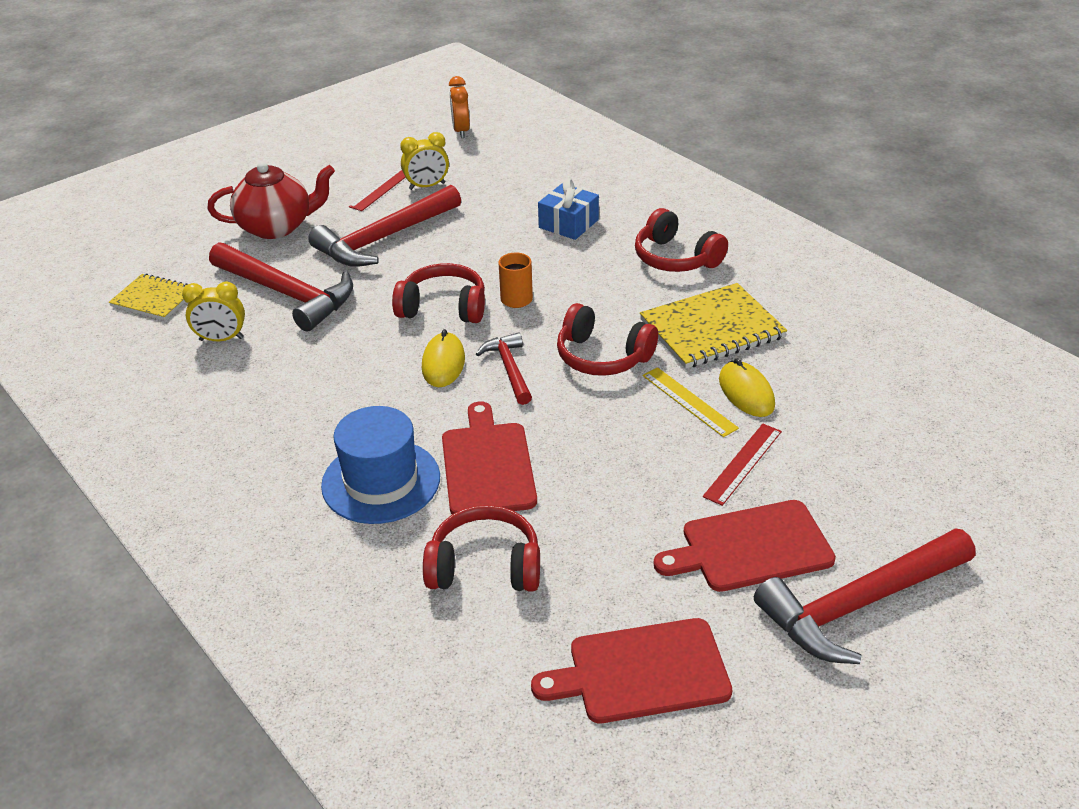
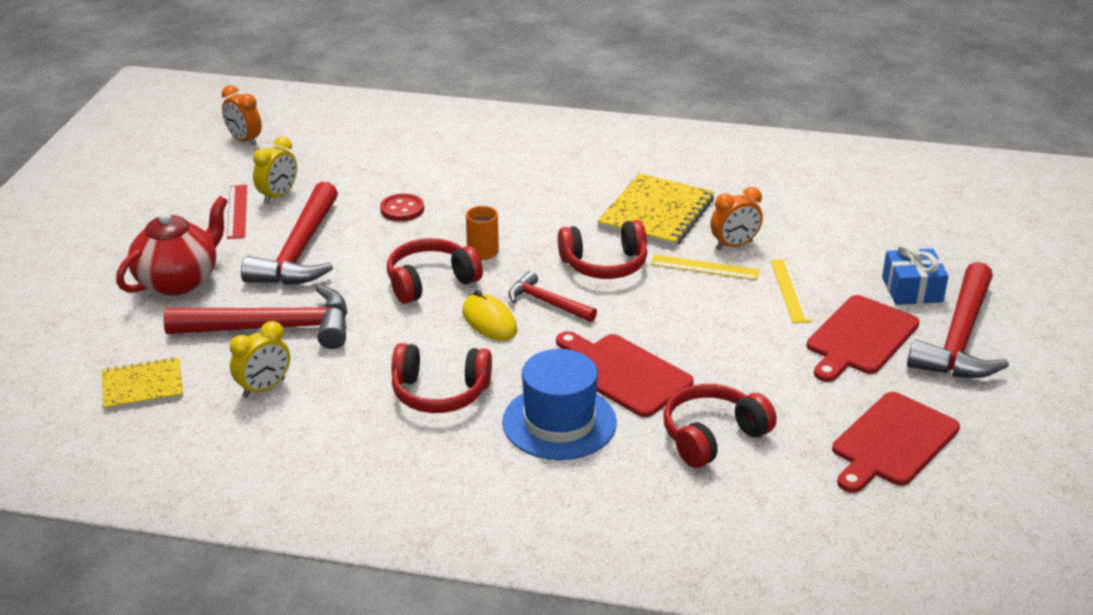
camera: 40 degrees left, 5 degrees down
(502, 235) = (402, 209): none -> red button
(568, 224) = (446, 180): blue gift -> blue gift (912, 290)
(675, 258) = (565, 175): red headphones -> red headphones (440, 393)
(743, 463) = (790, 290): red ruler -> yellow ruler
(746, 392) = (734, 245): yellow mouse -> orange clock

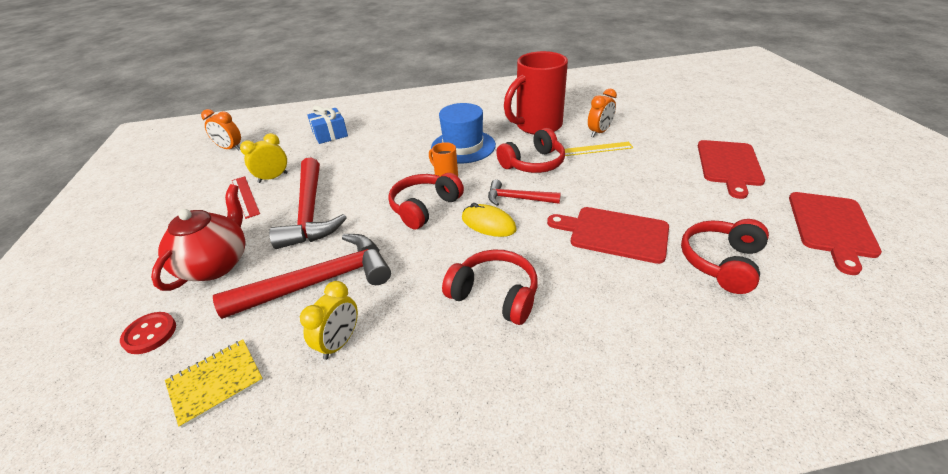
camera: 20 degrees left, 5 degrees up
(278, 196) = (273, 178): yellow clock -> yellow clock turned 135 degrees counterclockwise
(402, 209) = (370, 164): red button -> red button (150, 334)
(440, 393) = (495, 295): red headphones -> red headphones turned 135 degrees counterclockwise
(559, 422) = (606, 289): blue hat -> blue hat (463, 146)
(656, 213) = (537, 126): yellow notebook -> red mug
(790, 290) = (658, 149): yellow ruler -> none
(912, 290) = (722, 130): blue gift -> blue gift (330, 134)
(959, 339) = (781, 150): red hammer -> none

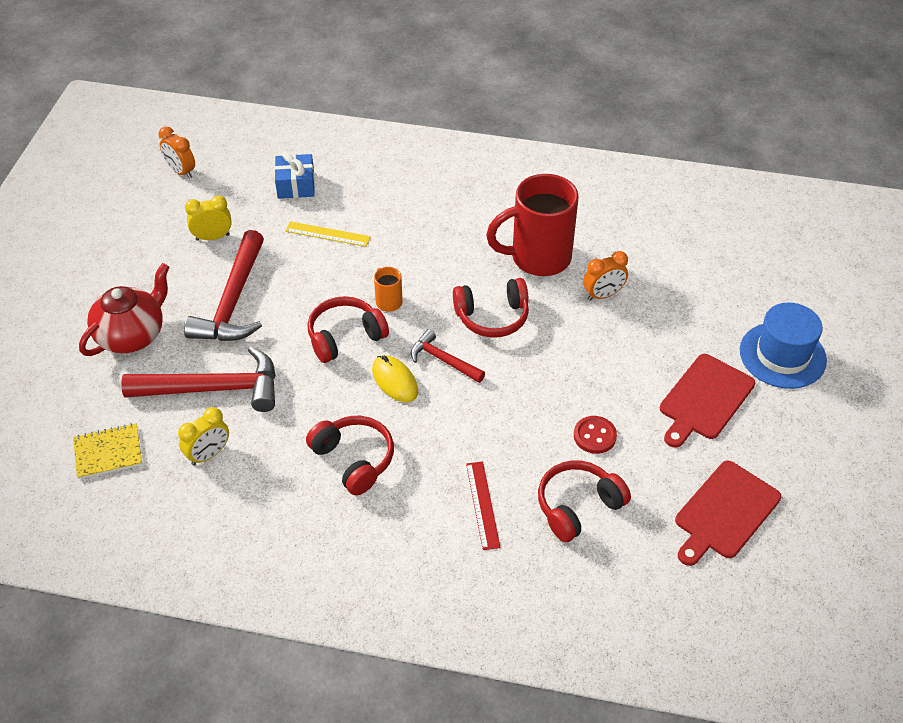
camera: 20 degrees right, 10 degrees up
(150, 334) = (67, 389): red button -> red button (594, 436)
(245, 196) = (178, 255): red ruler -> red ruler (483, 505)
(463, 146) = (432, 261): blue hat -> blue hat (782, 355)
(595, 149) = (577, 320): yellow ruler -> yellow ruler (327, 234)
(614, 234) = (506, 438): red cutting board -> none

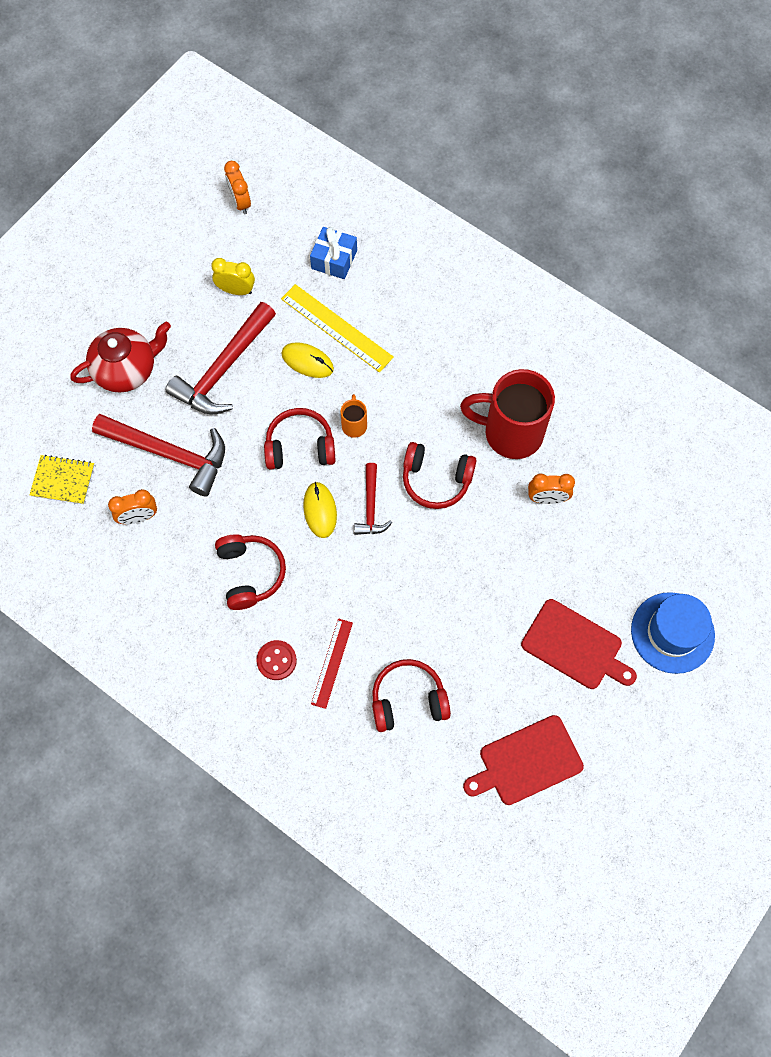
camera: 25 degrees right, 20 degrees up
(208, 454) = (138, 517): yellow clock -> orange clock
(314, 268) = (307, 361): none -> yellow mouse
(327, 234) = (336, 328): yellow ruler -> yellow ruler, size x1.57
(443, 360) = (371, 507): red hammer -> red hammer turned 150 degrees counterclockwise
(594, 436) = (459, 640): red button -> red button (276, 660)
(704, 399) = (575, 646): red cutting board -> red cutting board turned 120 degrees counterclockwise

